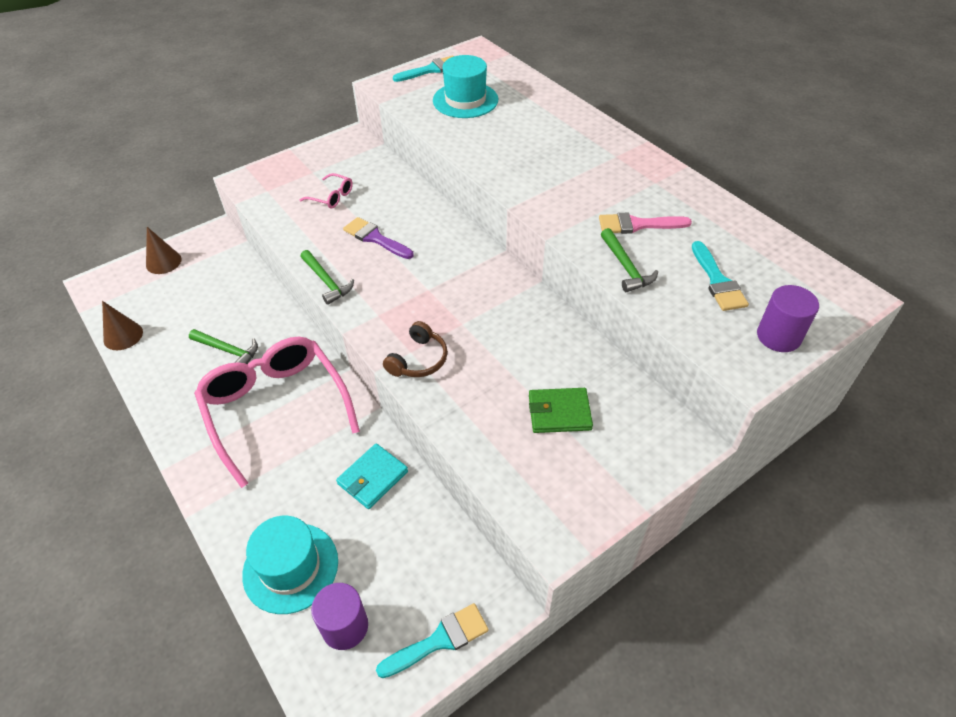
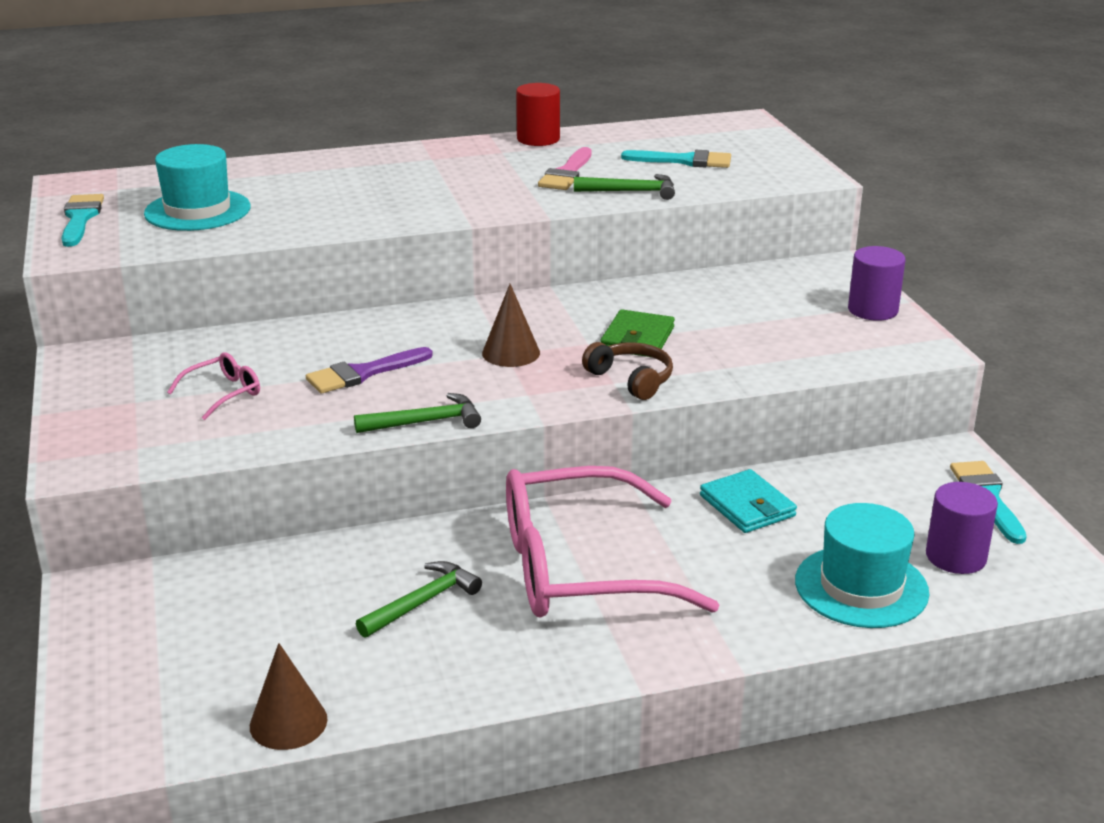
camera: 70 degrees left, 20 degrees down
(163, 262) = (115, 659): brown cone -> brown cone (511, 353)
(559, 413) = (765, 316): green wallet -> green wallet (637, 338)
(696, 192) = (538, 139): none -> red cylinder
(778, 336) = (776, 156): purple cylinder -> purple cylinder (872, 310)

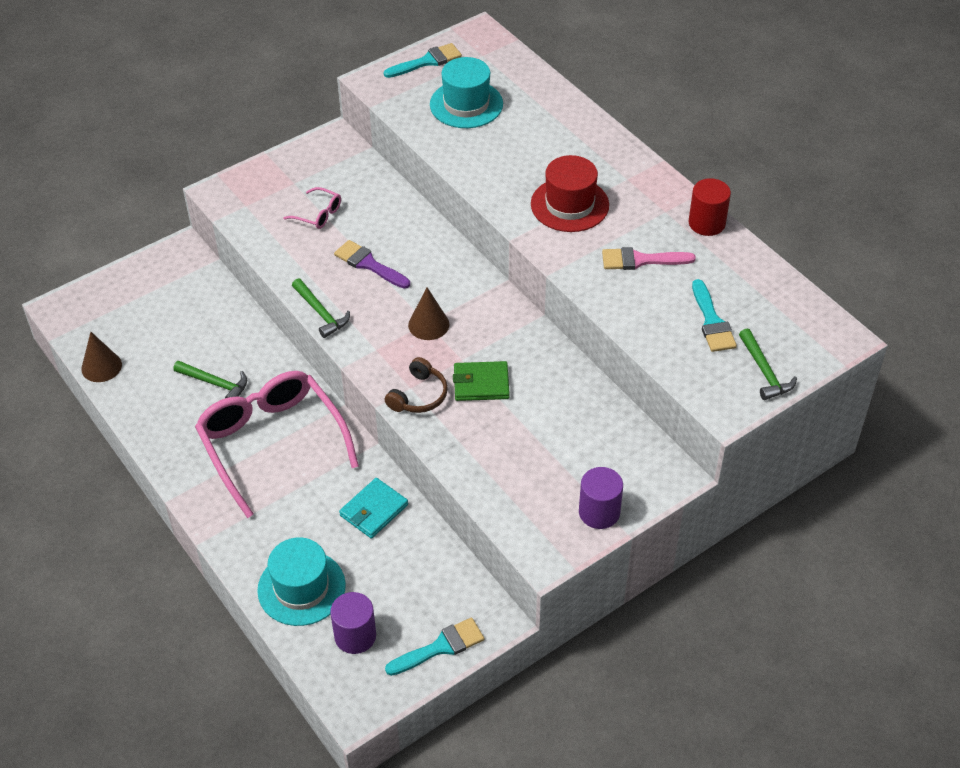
camera: 70 degrees right, 20 degrees up
(444, 189) = (569, 205): none -> red hat
(631, 191) = (624, 306): green hammer -> green hammer (764, 371)

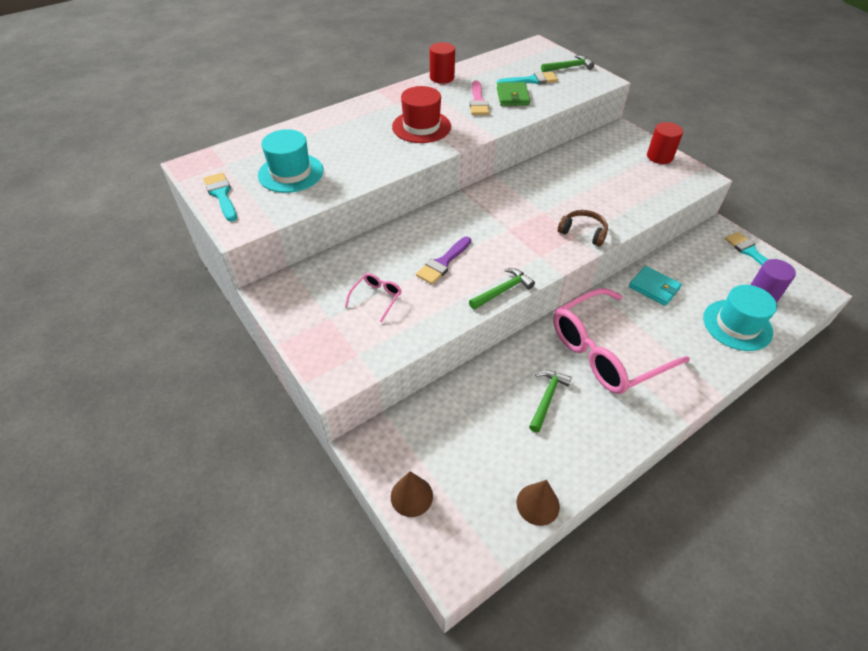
camera: 90 degrees left, 0 degrees up
(428, 324) = (509, 228): brown cone -> brown cone (411, 496)
(481, 384) = (565, 202): green wallet -> green wallet (512, 96)
(599, 512) = (659, 157): purple cylinder -> red cylinder

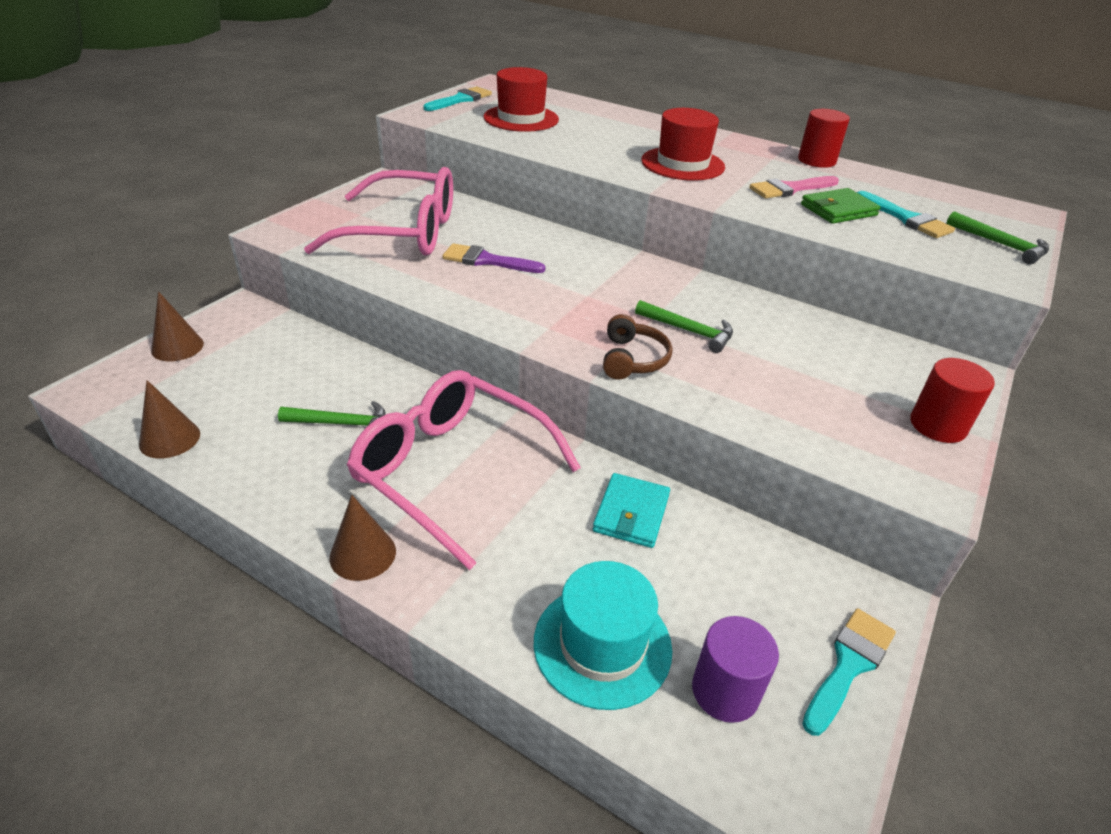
camera: 65 degrees right, 10 degrees down
(291, 173) = (521, 118): turquoise hat -> red hat
(376, 298) = (403, 232): pink glasses -> pink glasses, size x2.47
(502, 290) = (460, 308): green hammer -> green hammer (689, 331)
(669, 406) = (363, 554): none -> brown cone

